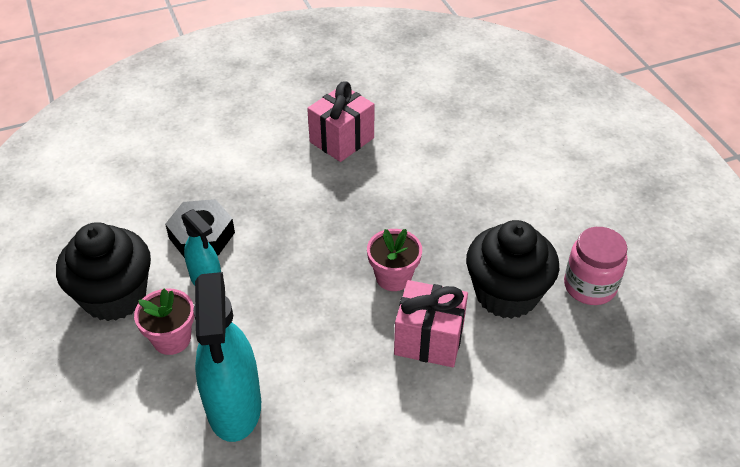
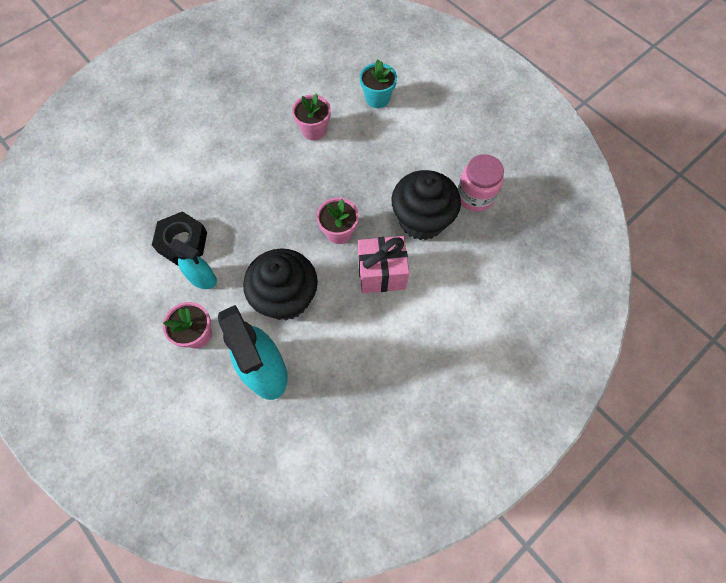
camera: 20 degrees left, 20 degrees up
(114, 296) = (137, 314): black cupcake -> black cupcake (286, 297)
(342, 140) = (257, 127): pink gift -> none
(408, 160) = (314, 130): none -> pink flower pot
(501, 146) = (377, 98): none -> turquoise flower pot

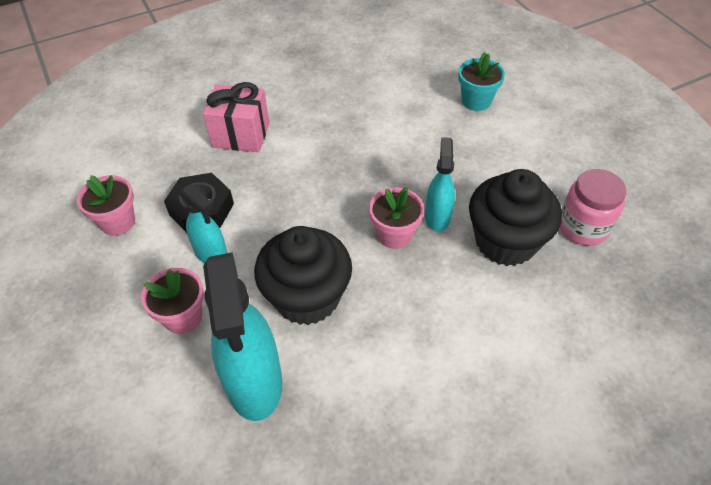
camera: 15 degrees right, 15 degrees down
(314, 130) = (391, 120): pink flower pot -> pink flower pot (118, 222)
(368, 210) = (437, 217): none -> turquoise spray bottle
(381, 273) = (439, 294): pink gift -> pink gift (241, 135)

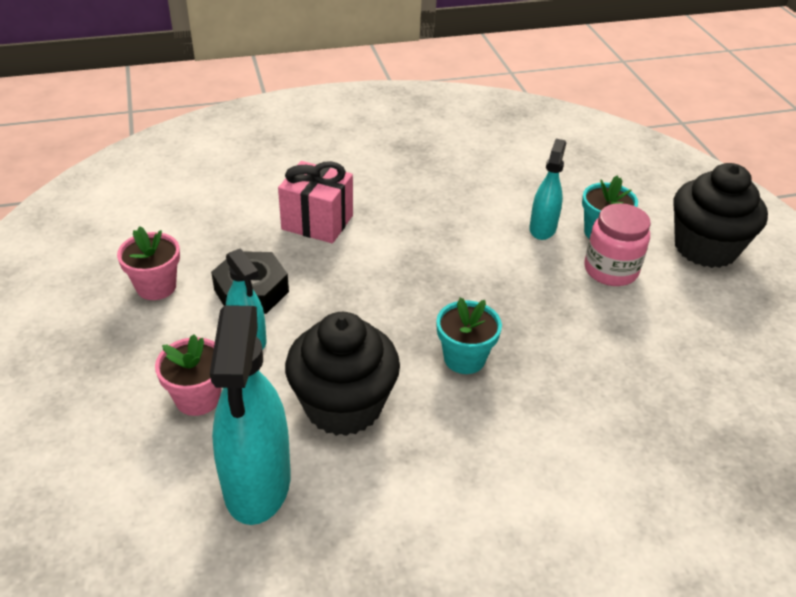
camera: 10 degrees right, 10 degrees down
(394, 234) = (464, 358): pink flower pot -> turquoise flower pot
(437, 217) = (521, 349): turquoise spray bottle -> turquoise spray bottle (542, 228)
(505, 241) = (596, 391): black cupcake -> black cupcake (705, 248)
(583, 227) = (698, 393): pink jar -> pink jar (610, 270)

